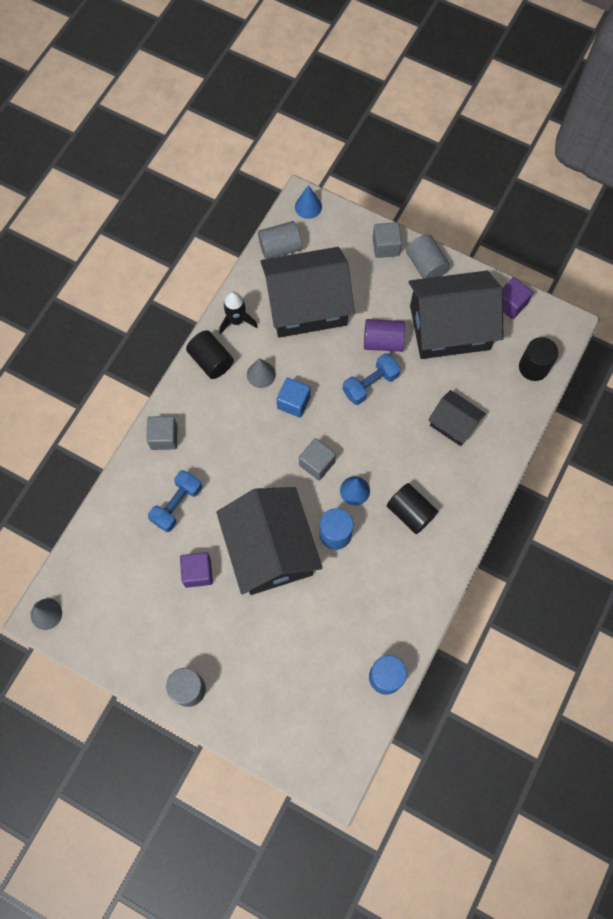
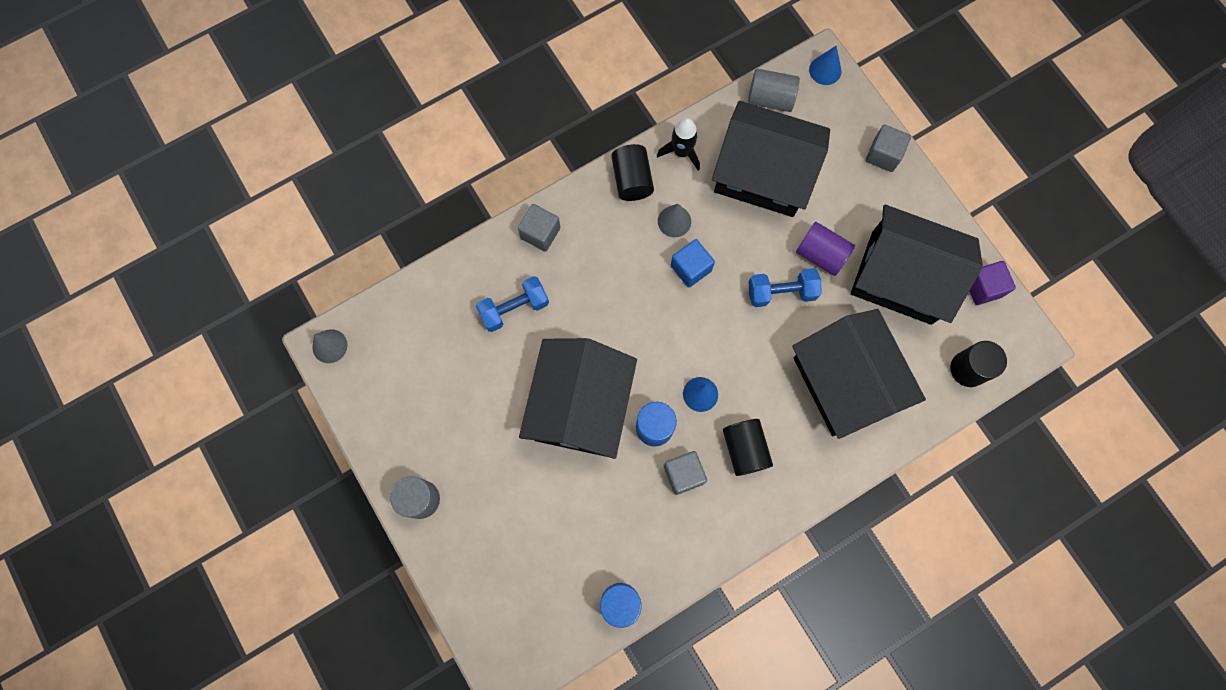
camera: 30 degrees right, 5 degrees up
(197, 572) = (495, 388): purple cube -> none
(317, 463) = (678, 344): grey cube -> grey cube (683, 474)
(426, 265) = (915, 198): grey cylinder -> none
(453, 424) = (845, 382): black house -> black house, size x1.95

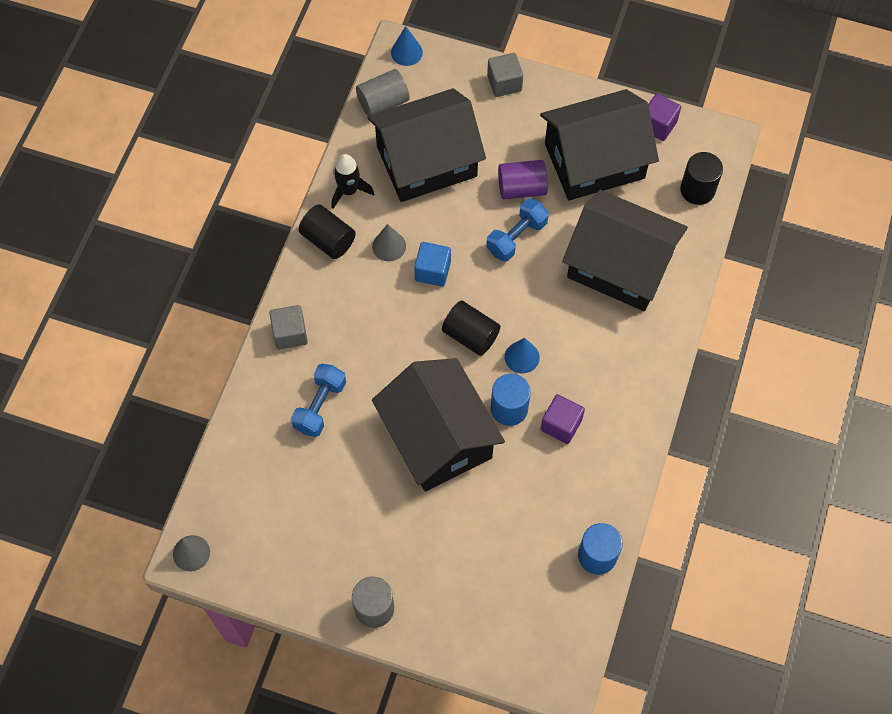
camera: 40 degrees left, 10 degrees down
(683, 474) = (561, 425): grey cube -> purple cube
(744, 449) = (590, 371): black cylinder -> black cylinder (470, 335)

